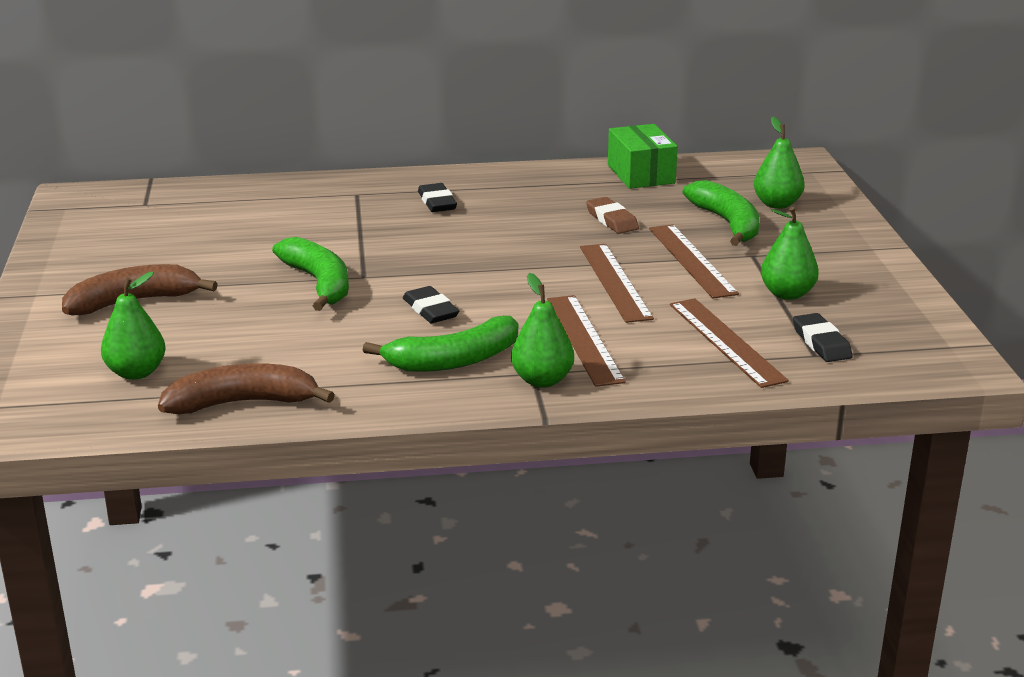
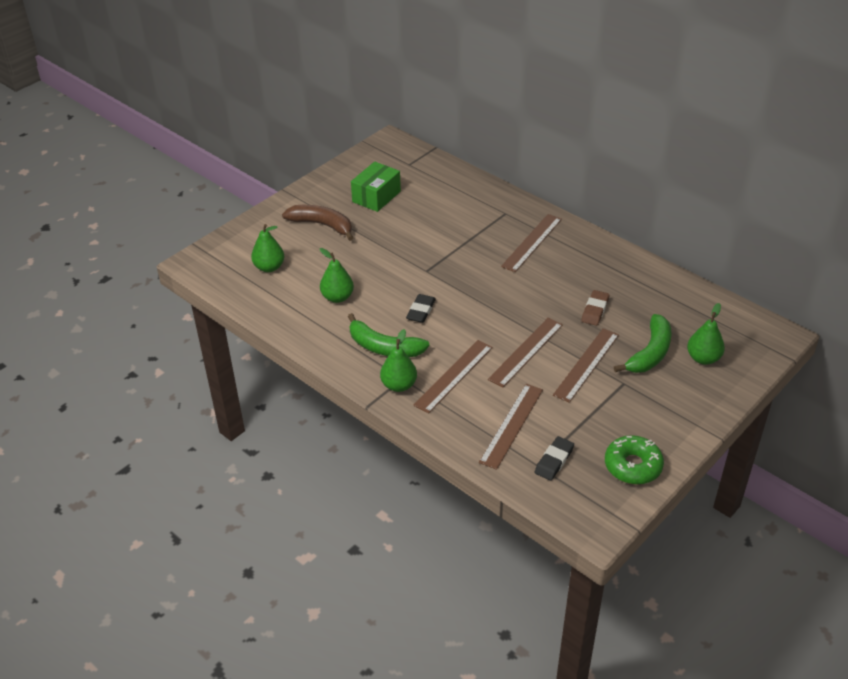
camera: 50 degrees right, 15 degrees up
(243, 403) = (279, 311): brown banana -> none
(319, 283) = (402, 262): green banana -> none
(437, 202) = (532, 242): black eraser -> brown ruler
(641, 174) = (667, 287): green box -> green box (376, 196)
(787, 294) = (594, 420): green pear -> green pear (337, 297)
(889, 305) = (633, 466): none -> green donut

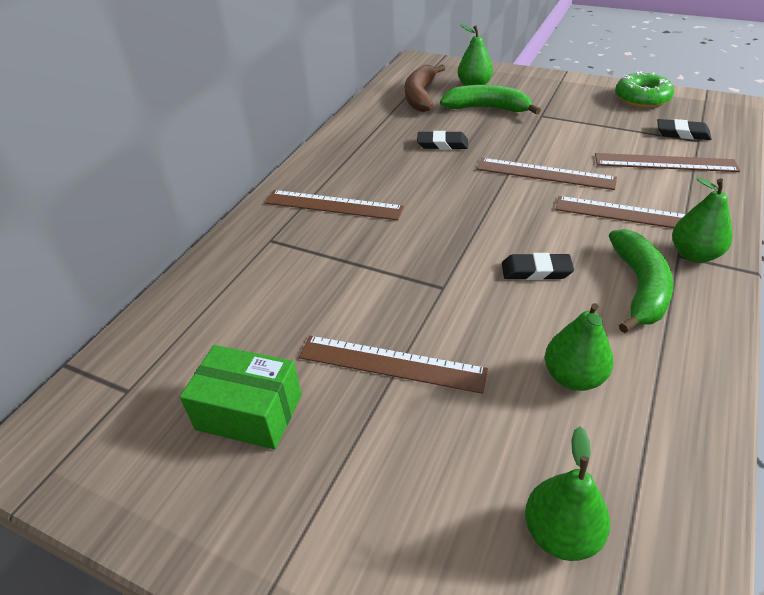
camera: 105 degrees left, 0 degrees up
(322, 225) = (373, 479): brown banana -> brown banana (420, 96)
(586, 364) = (533, 136): brown ruler -> brown ruler (391, 363)
(595, 310) = (442, 144): brown eraser -> black eraser

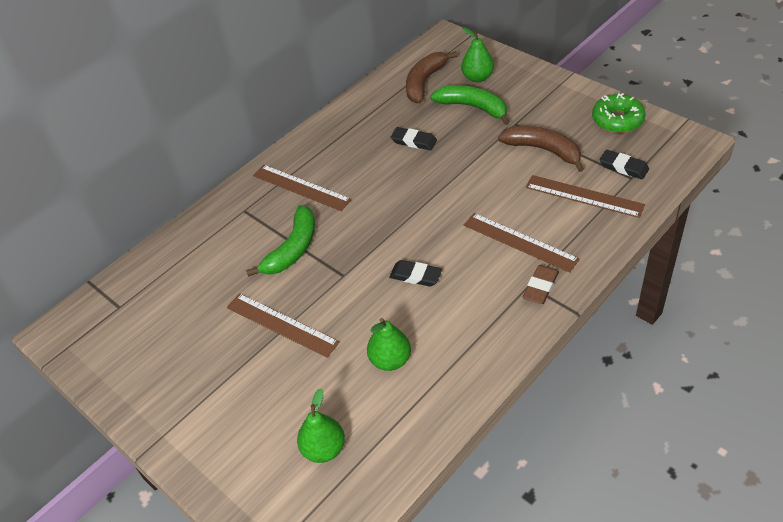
camera: 20 degrees right, 5 degrees up
(249, 412) = (184, 337): green box -> none
(545, 173) = (478, 188): brown ruler -> none
(589, 131) = (543, 150): none -> brown banana
(639, 287) = (480, 305): green banana -> green banana (293, 249)
(694, 254) = (540, 287): green pear -> brown eraser

